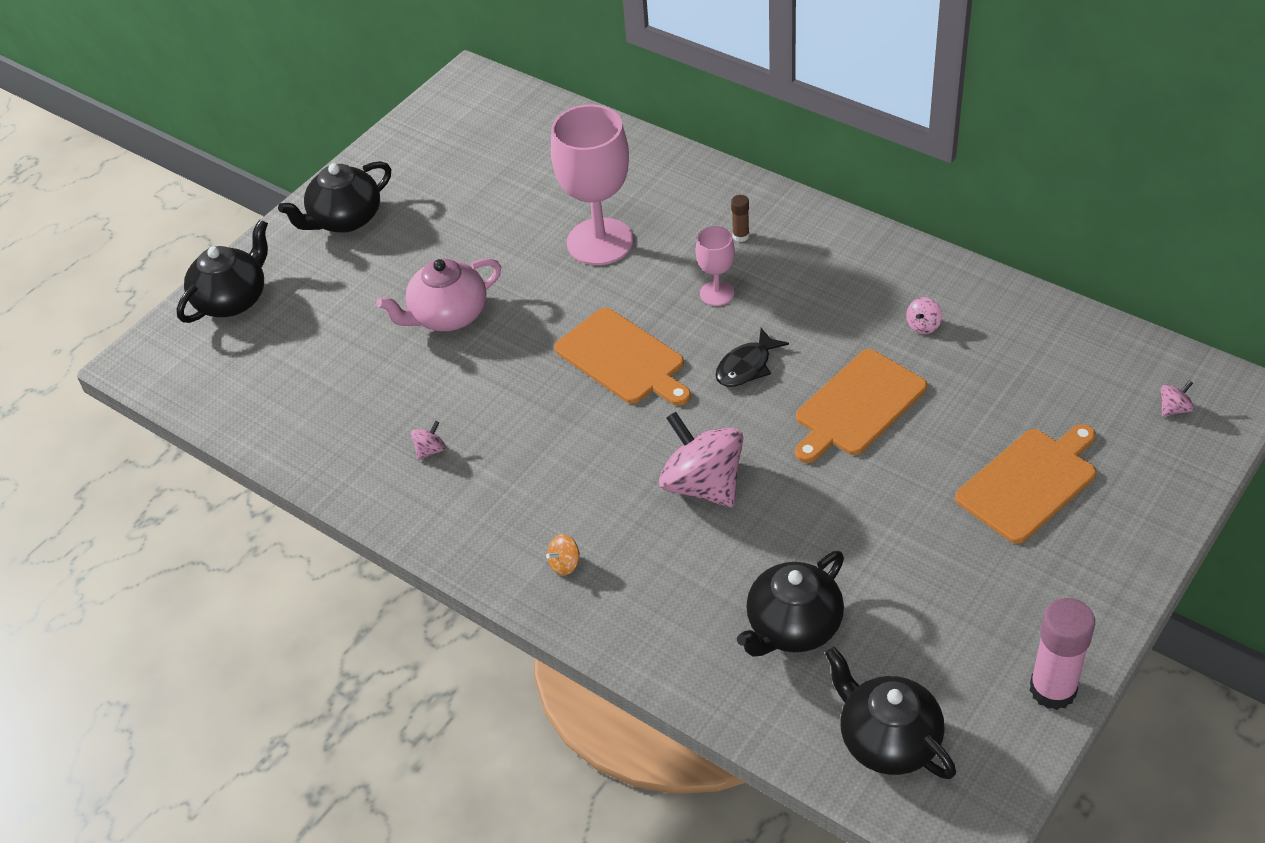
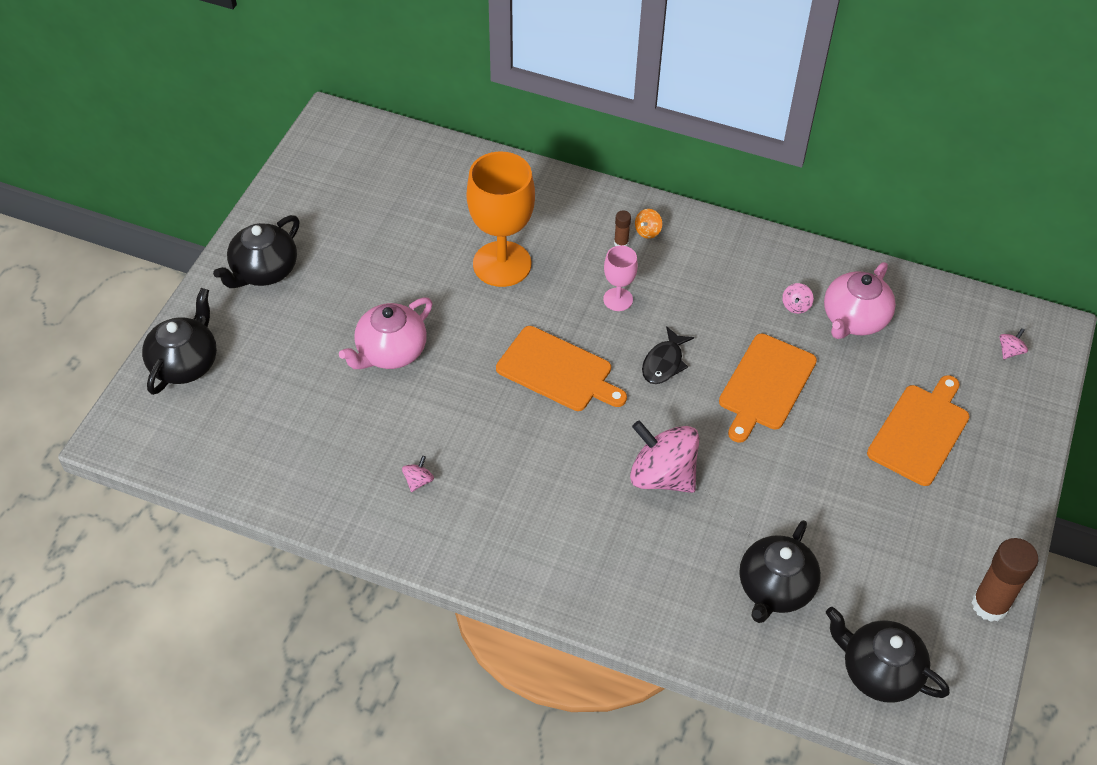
camera: 20 degrees left, 5 degrees up
(565, 564) = (570, 566): orange spinning top -> orange spinning top (647, 231)
(600, 242) = (502, 264): pink goblet -> orange goblet
(989, 349) = (854, 319): none -> pink teapot
(1052, 689) = (990, 605): pink glue stick -> brown glue stick

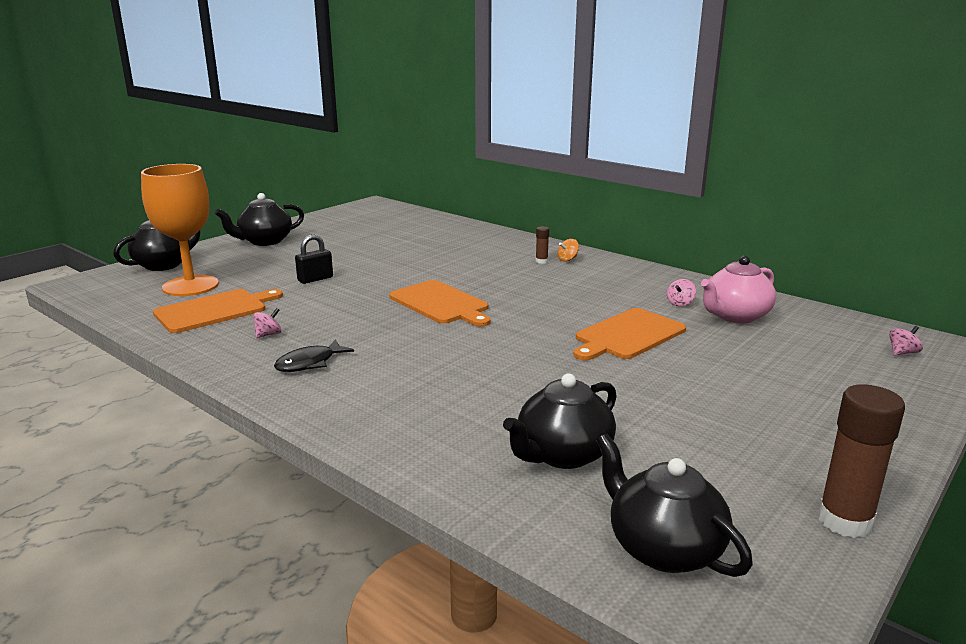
camera: 20 degrees right, 30 degrees down
(390, 352) = (315, 279): pink teapot -> black padlock
(502, 264) = (439, 258): orange goblet -> orange goblet (190, 286)
(618, 299) = (520, 281): pink goblet -> none
(662, 475) = (491, 365): pink spinning top -> none
(664, 363) = (538, 312): black fish -> black fish (309, 363)
(920, 432) = (784, 383): orange cutting board -> orange cutting board (214, 310)

